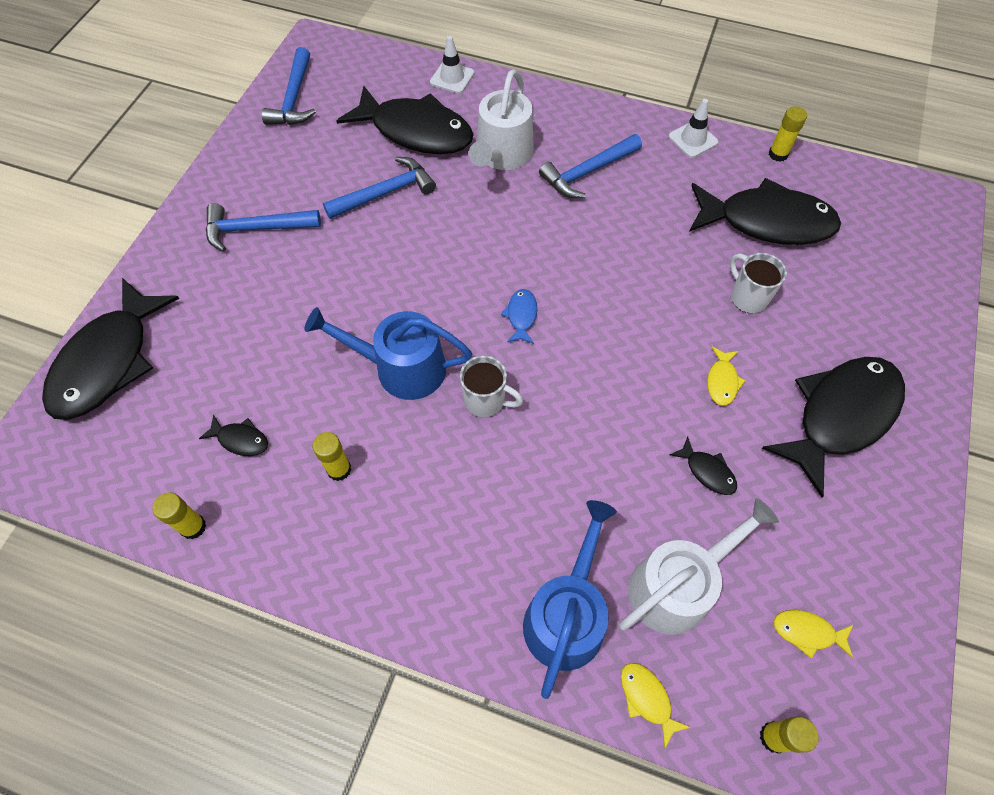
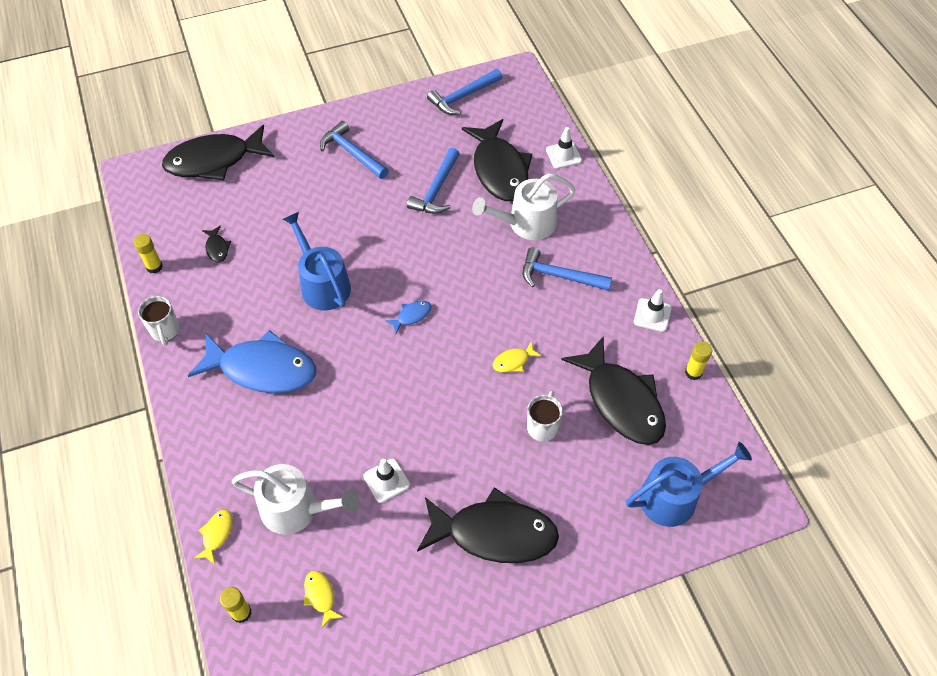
camera: 50 degrees right, 5 degrees down
(339, 469) = (236, 302): yellow glue stick -> none
(385, 193) = (436, 189): blue hammer -> blue hammer turned 90 degrees clockwise
(459, 501) = (262, 369): none -> blue fish
(486, 401) = (336, 338): white mug -> white mug (165, 331)
(566, 615) = (235, 465): blue watering can -> blue watering can (675, 496)
(707, 471) = (386, 480): black fish -> white traffic cone
(722, 381) = (461, 450): yellow fish -> yellow fish (513, 361)

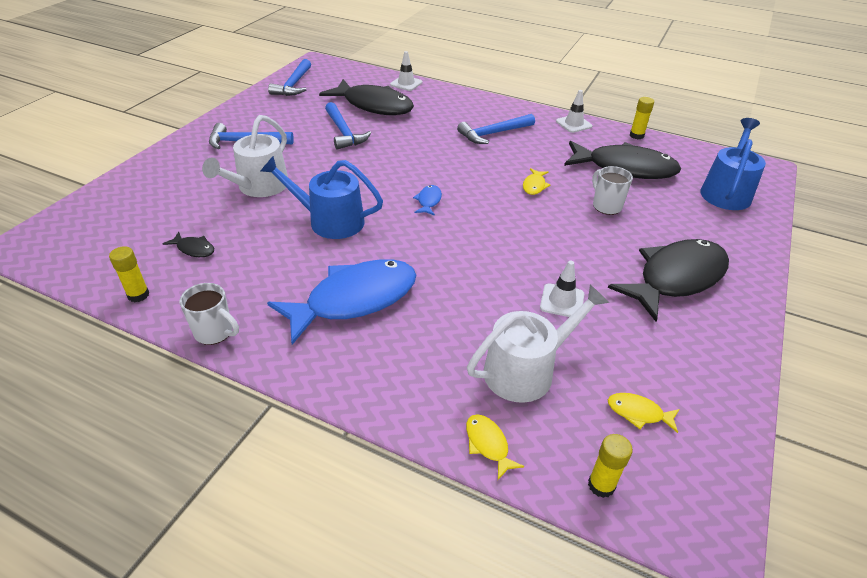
camera: 45 degrees left, 15 degrees down
(214, 161) = (113, 199): black fish -> none
(526, 223) = (433, 121): white watering can -> white watering can (259, 187)

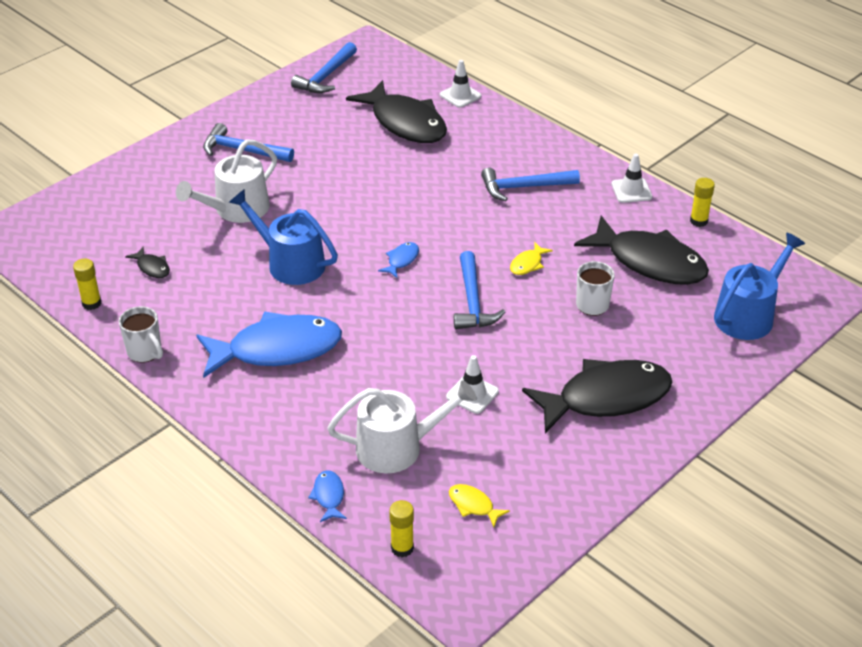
camera: 20 degrees right, 0 degrees up
(344, 132) = (353, 155): blue hammer -> blue hammer (473, 301)
(488, 444) = (329, 496): yellow fish -> blue fish

